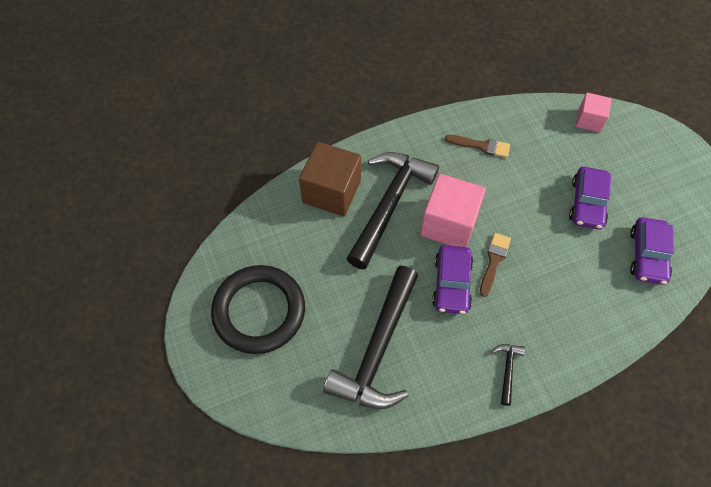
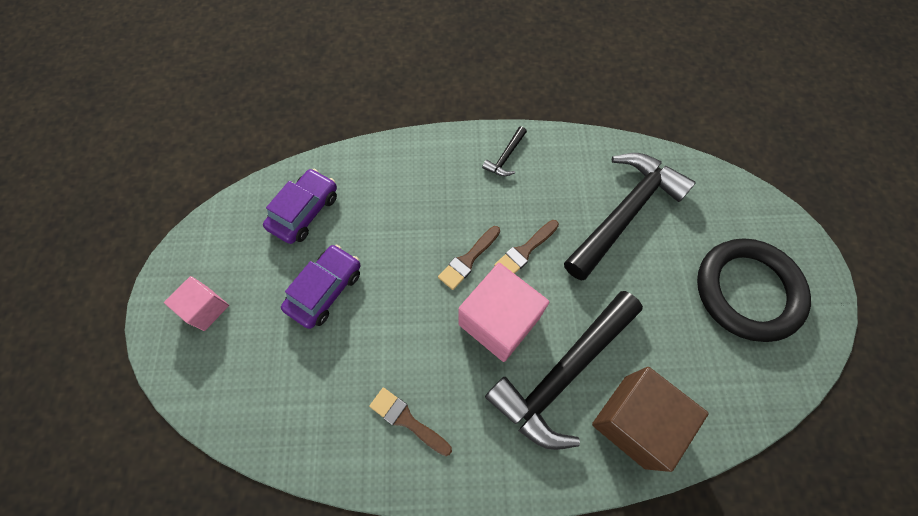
camera: 160 degrees left, 5 degrees up
(452, 284) = (525, 251): purple car -> brown brush
(589, 120) = (240, 407): pink cube -> pink cube (206, 308)

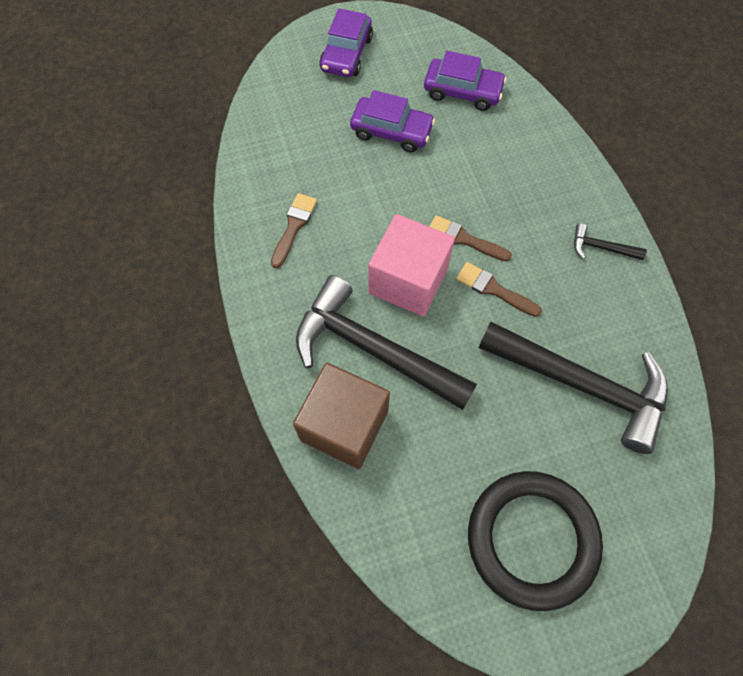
camera: 75 degrees right, 0 degrees up
(206, 308) = (346, 54): pink cube -> purple car

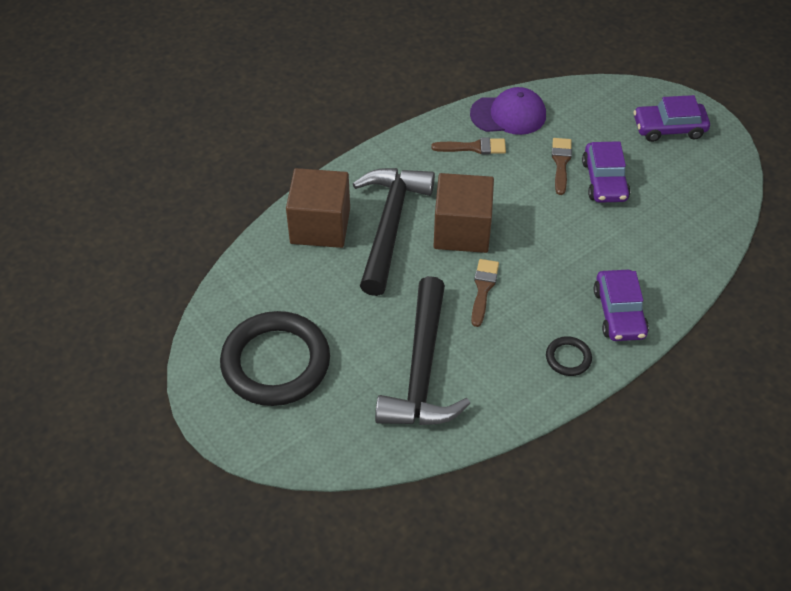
camera: 70 degrees right, 15 degrees down
(262, 177) = (508, 115): none -> purple cap
(408, 281) = (462, 231): pink cube -> brown cube
(462, 91) = (681, 218): purple car -> purple car (619, 313)
(464, 239) = (522, 257): brown brush -> brown brush (561, 163)
(601, 247) = (568, 358): black hammer -> black ring

